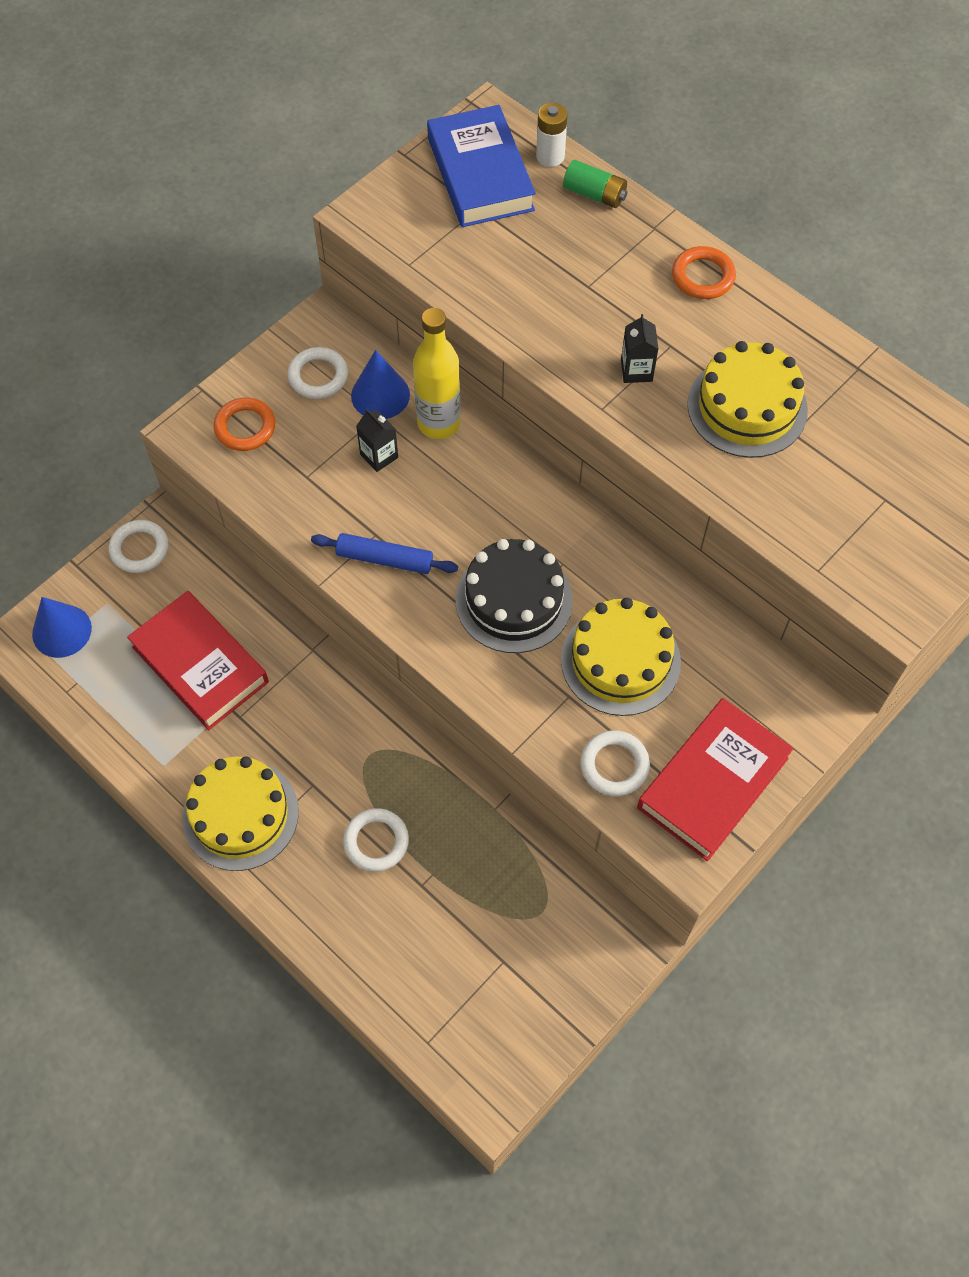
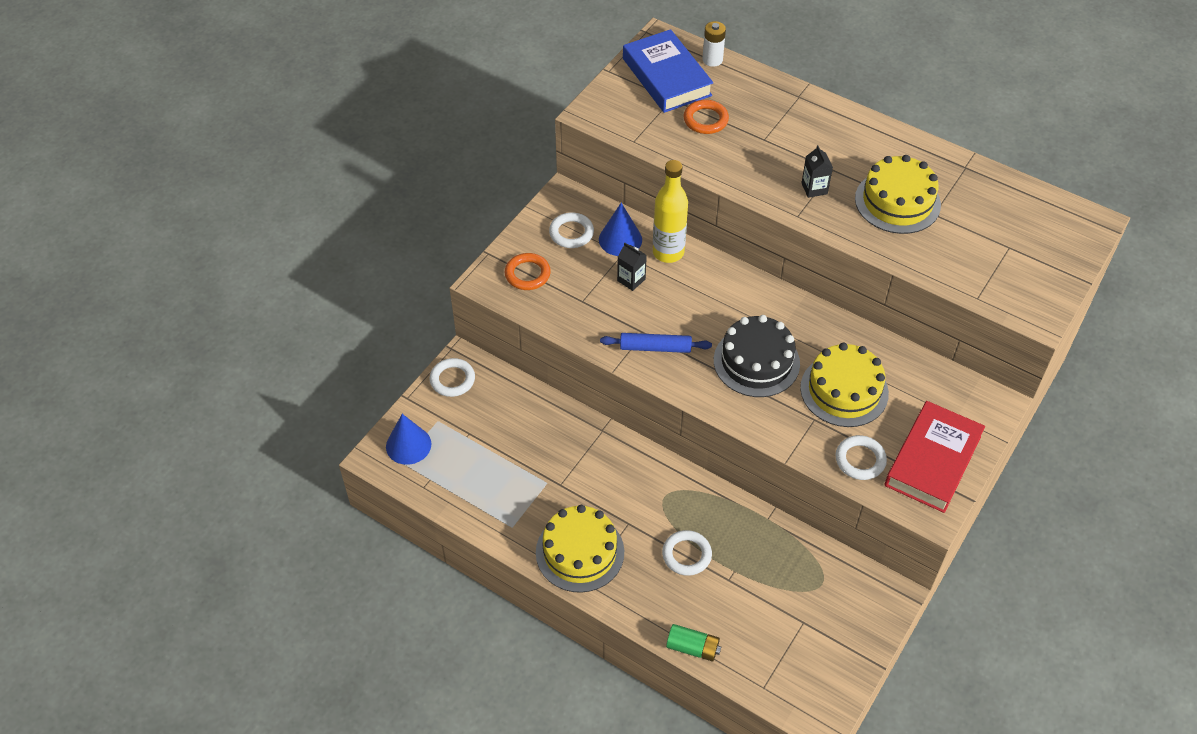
camera: 10 degrees left, 10 degrees down
(200, 664) = (520, 453): red book -> none
(594, 194) = (751, 80): green battery -> green battery (692, 648)
(703, 276) = (842, 123): orange ring -> orange ring (705, 120)

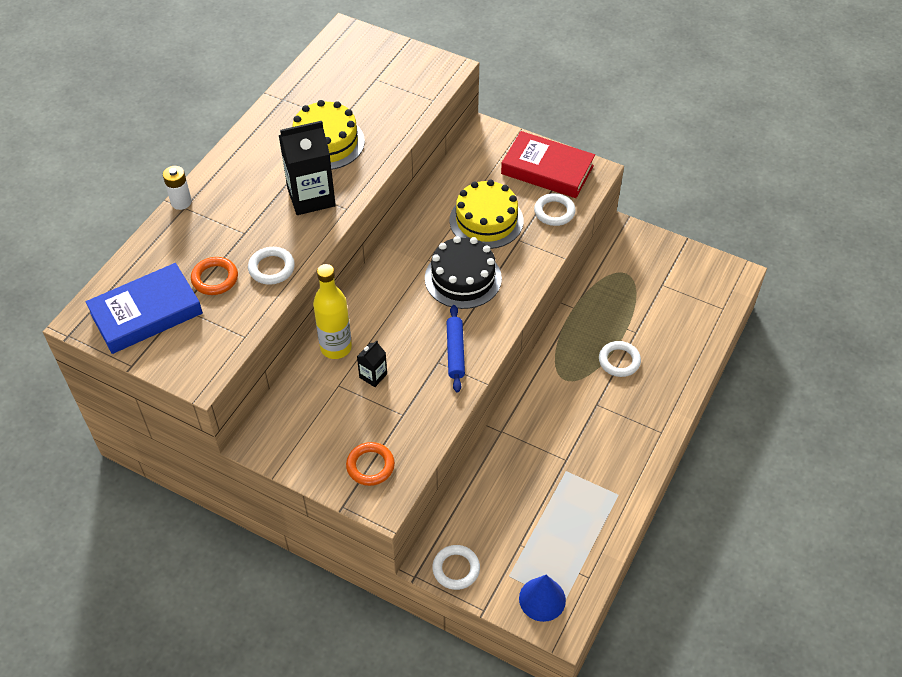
camera: 95 degrees left, 0 degrees up
(571, 233) = (311, 431): white ring -> white ring (271, 268)
(580, 552) = (633, 438): yellow cake -> none
(620, 239) = (319, 388): blue cone -> none
(692, 648) = (702, 353): green battery -> none
(712, 60) = (122, 276): white battery -> white battery (181, 202)
(814, 188) = (311, 197): black carton -> black carton, size x2.05

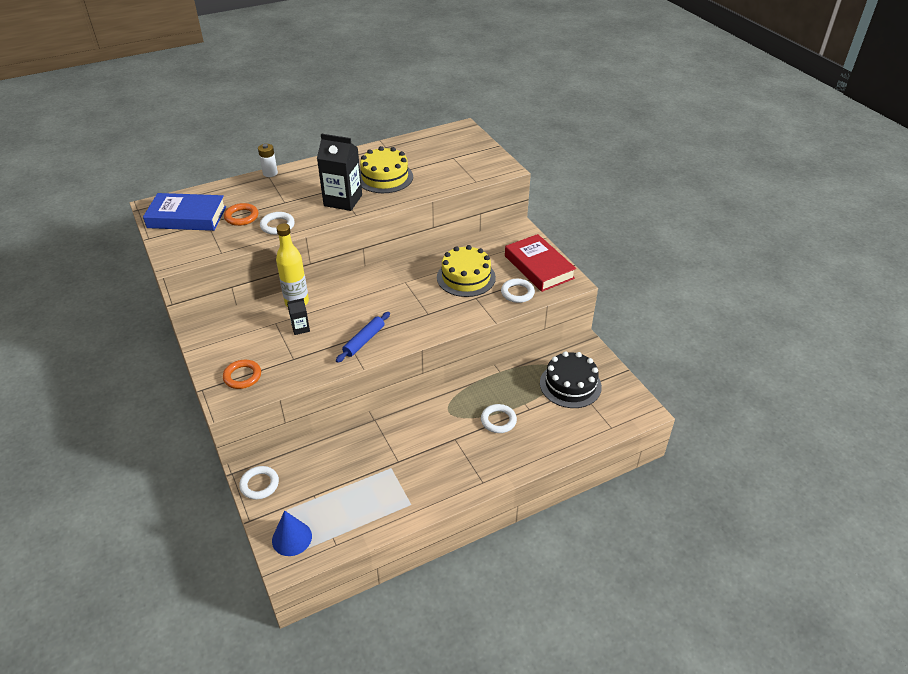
camera: 35 degrees right, 10 degrees down
(463, 278) = (415, 302): black cake -> black cake (570, 385)

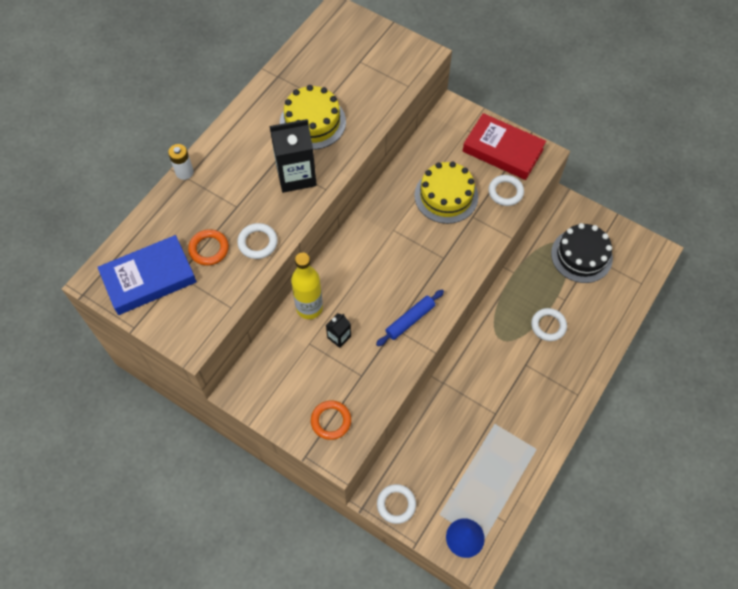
camera: 30 degrees left, 20 degrees up
(364, 341) = (410, 320): blue rolling pin -> blue rolling pin turned 45 degrees clockwise

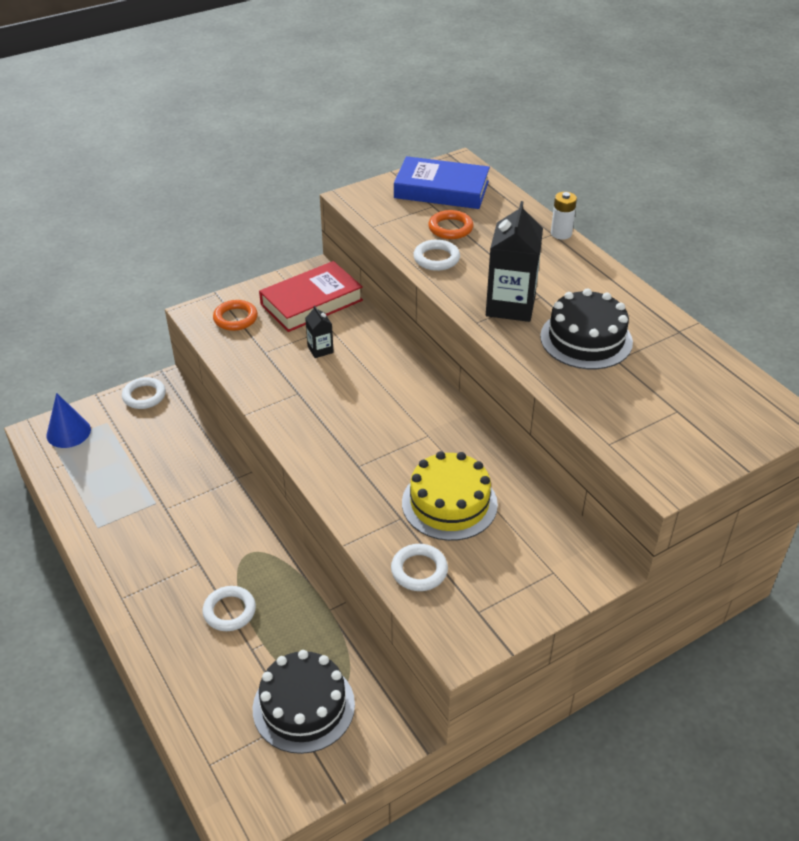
camera: 115 degrees right, 20 degrees down
(149, 278) = (441, 190): blue book -> blue book turned 75 degrees counterclockwise
(309, 308) = (370, 339): yellow bottle -> none
(312, 122) = (586, 339): yellow cake -> black cake
(410, 320) = (298, 408): blue rolling pin -> none
(502, 150) = (494, 599): red book -> red book (311, 302)

